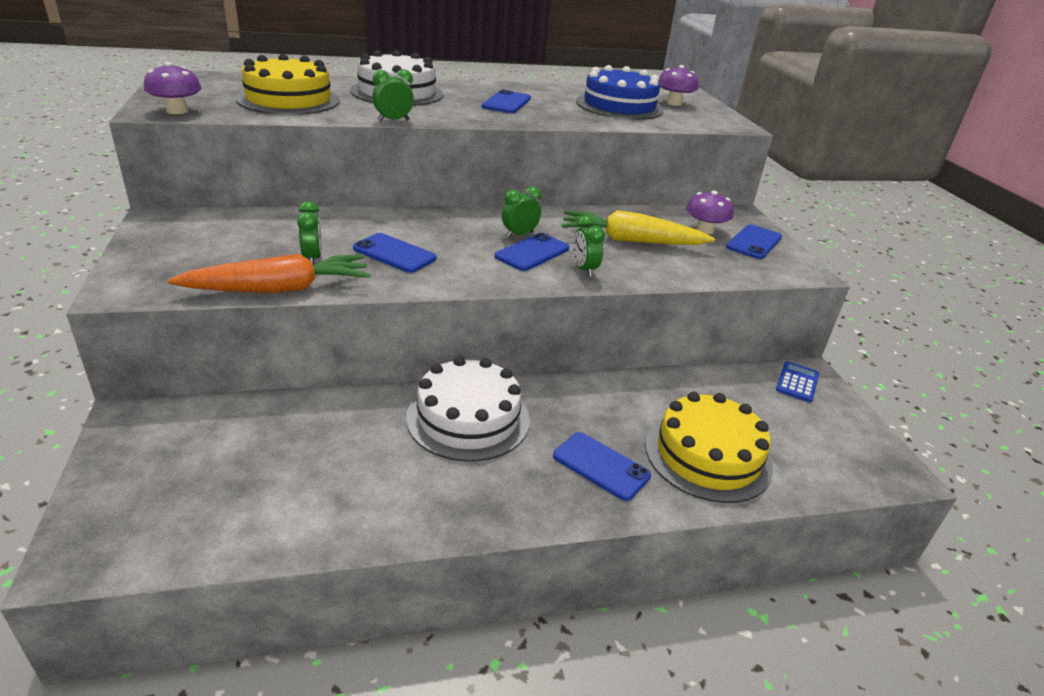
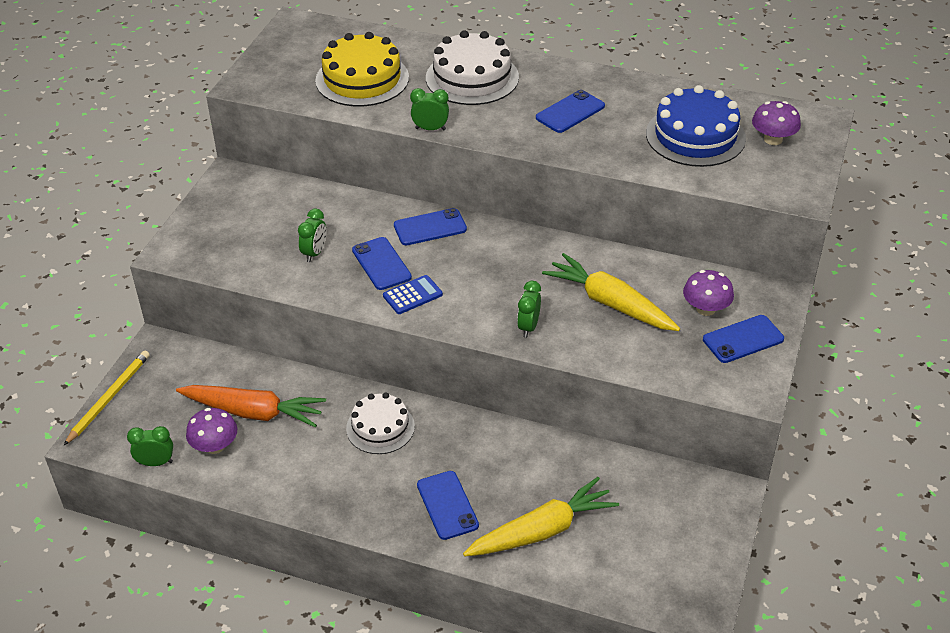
camera: 35 degrees right, 10 degrees up
(84, 495) = (109, 398): none -> yellow pencil
(177, 111) = (262, 87): purple mushroom -> purple mushroom (215, 446)
(279, 289) = (271, 280): orange carrot -> orange carrot (254, 412)
(468, 418) = (380, 427): white cake -> white cake, size x0.66
(519, 235) = (508, 268): green clock -> green clock (156, 462)
(532, 252) = (500, 293): blue phone -> blue phone (430, 227)
(708, 455) = (542, 530): yellow cake -> yellow carrot
(797, 382) = (704, 497): blue calculator -> blue calculator (412, 295)

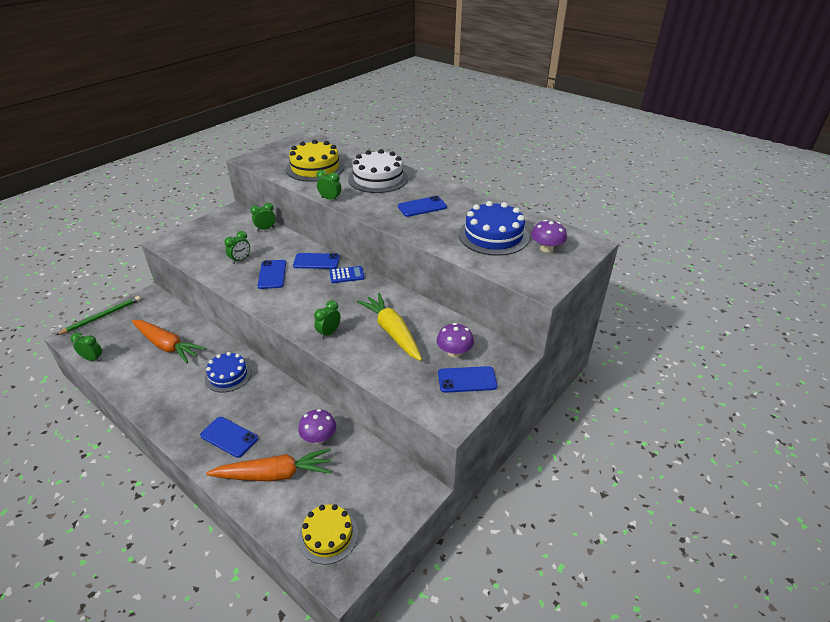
camera: 20 degrees right, 5 degrees down
(109, 398) = (102, 316): yellow pencil -> green pencil
(215, 446) = (130, 359): purple mushroom -> purple mushroom (319, 437)
(310, 193) = (265, 229): none -> green clock
(380, 427) = (228, 375): white cake -> blue cake
(412, 295) = (275, 296): blue calculator -> blue calculator (346, 275)
(447, 505) = (229, 437): blue phone -> blue phone turned 60 degrees counterclockwise
(542, 530) = (274, 474): yellow carrot -> orange carrot
(657, 575) = (328, 535): none -> yellow cake

